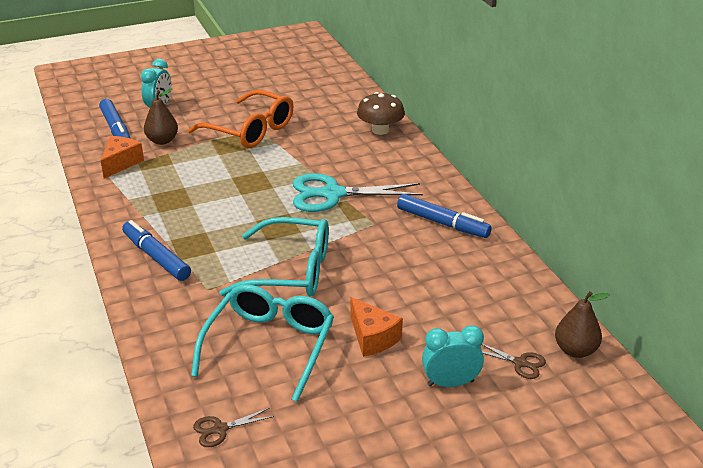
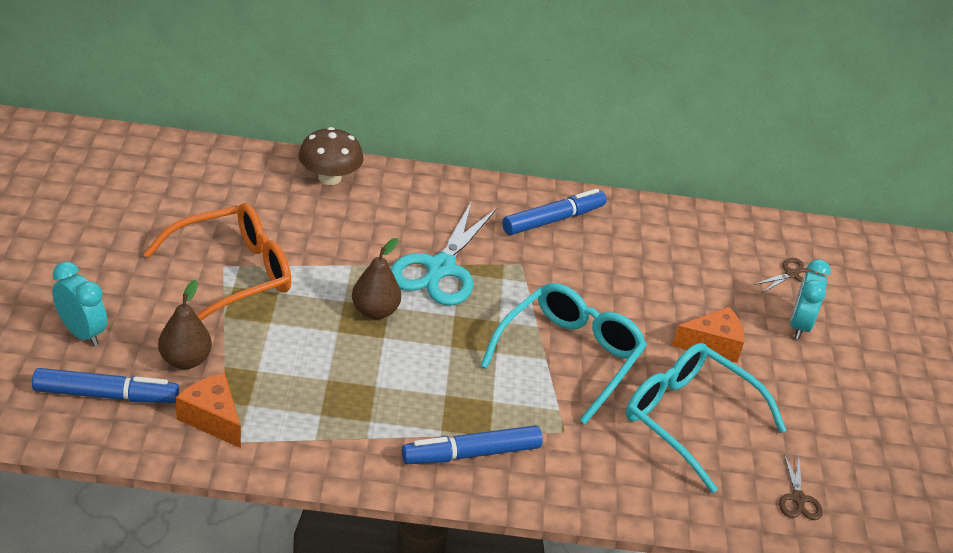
camera: 70 degrees left, 5 degrees up
(575, 350) = (790, 237): brown pear -> brown pear (375, 311)

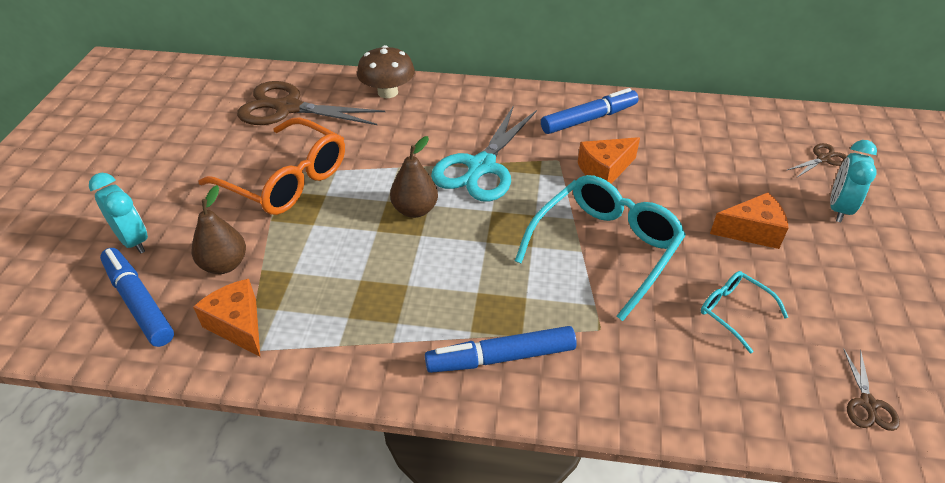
camera: 10 degrees right, 5 degrees up
(106, 395) = (139, 303): blue marker -> blue marker turned 135 degrees counterclockwise
(219, 191) = (288, 108): none -> brown scissors
(232, 274) = (286, 180): orange glasses -> orange glasses turned 60 degrees clockwise
(569, 277) = (604, 170): none -> orange cheese
(689, 419) = (734, 312): turquoise glasses -> turquoise glasses, size x0.50

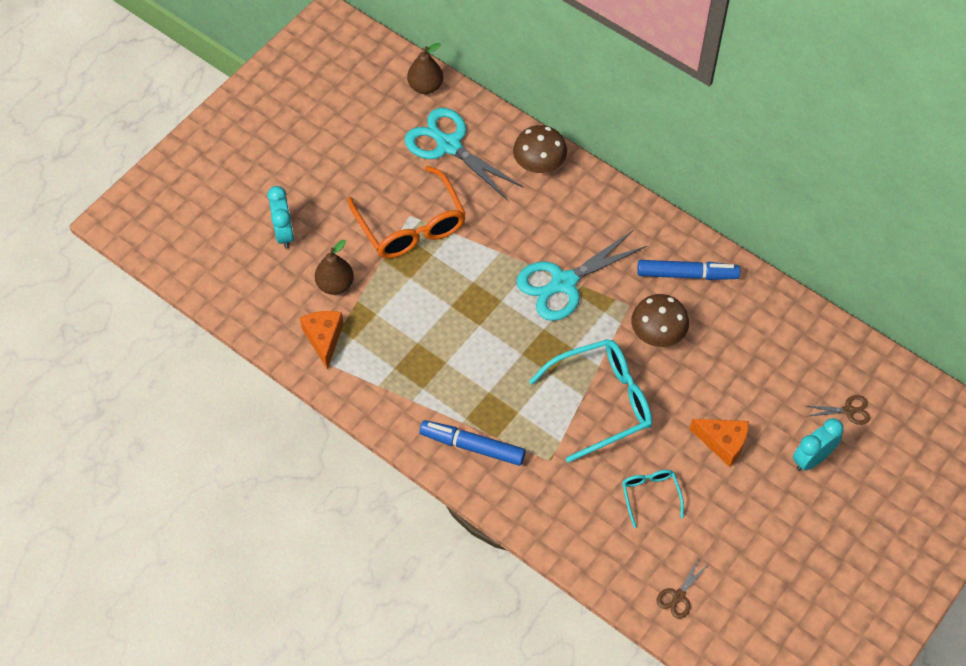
camera: 30 degrees right, 15 degrees up
(139, 303) = (270, 290): blue marker -> none
(288, 108) = (449, 145): brown scissors -> turquoise scissors
(415, 210) = (488, 300): brown pear -> brown pear (425, 86)
(604, 170) = (657, 333): orange cheese -> brown mushroom

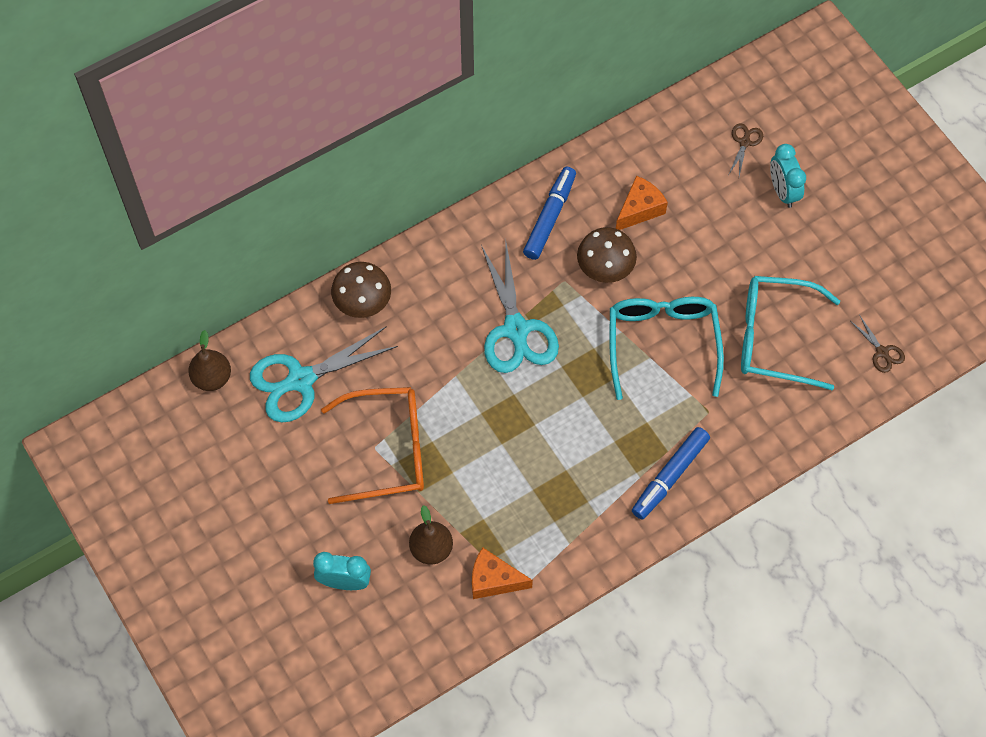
camera: 70 degrees left, 5 degrees up
(650, 495) = (774, 338): turquoise glasses -> turquoise glasses, size x1.99
(723, 443) = (742, 257): orange cheese -> orange cheese (639, 209)

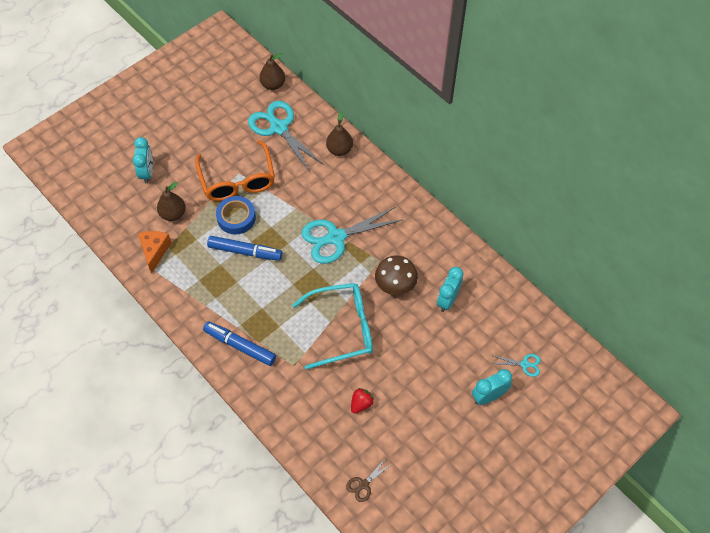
camera: 80 degrees right, 5 degrees down
(362, 301) = (339, 150): brown mushroom -> brown pear
(456, 459) = (236, 218): none -> blue tape
(549, 217) = (427, 245): blue marker -> blue marker (245, 251)
(639, 209) = (447, 300): orange cheese -> turquoise clock
(744, 142) = (524, 364): brown scissors -> turquoise scissors
(774, 338) = (361, 404): turquoise glasses -> red strawberry

